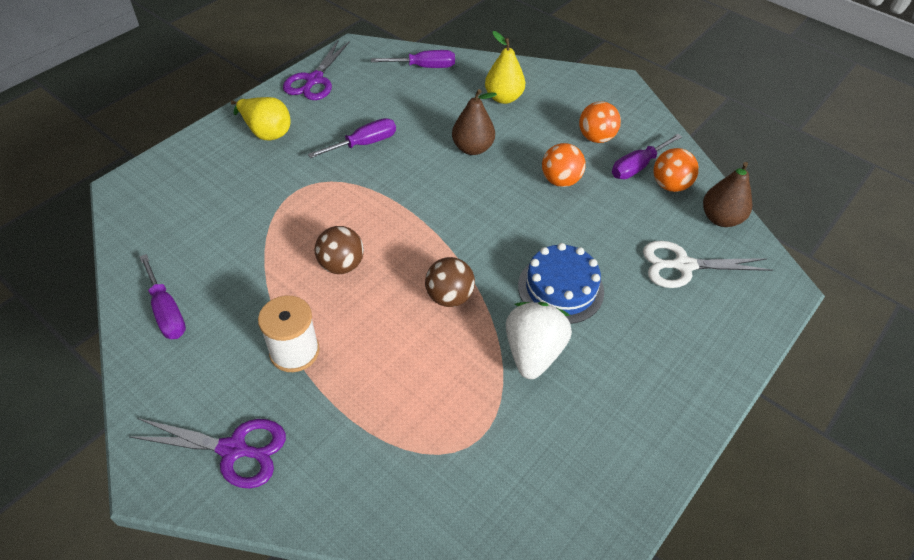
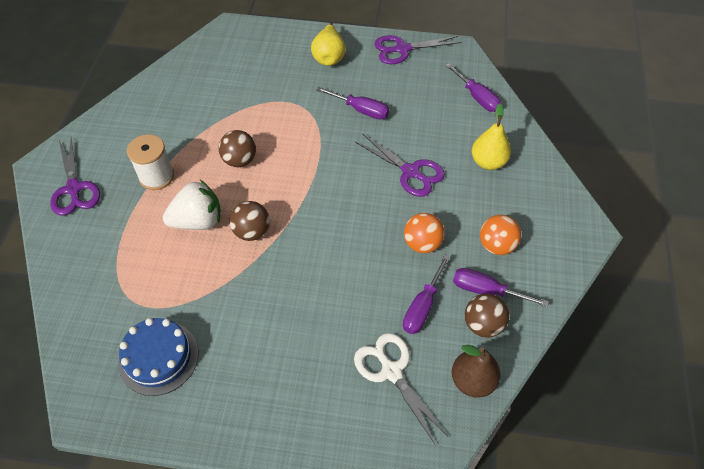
camera: 60 degrees right, 5 degrees up
(166, 311) = (150, 103): purple screwdriver -> purple screwdriver (422, 306)
(472, 148) = (410, 172): brown pear -> purple scissors
(533, 353) = (233, 304): white strawberry -> white strawberry (198, 221)
(560, 288) = (305, 295): blue cake -> blue cake (158, 357)
(670, 185) = (483, 324): orange ball -> brown ball

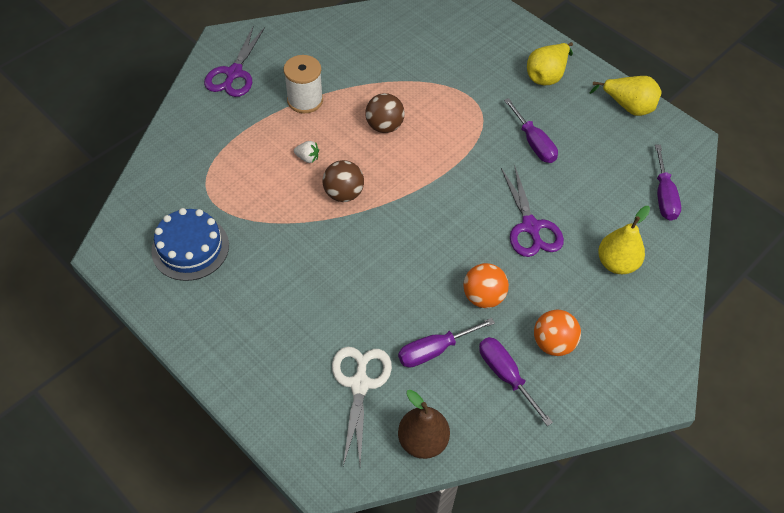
camera: 35 degrees right, 0 degrees up
(198, 221) = (307, 158): white strawberry -> white strawberry, size x0.44
(402, 49) = (628, 107): purple scissors -> yellow pear
(483, 324) = (475, 402): brown ball -> none

